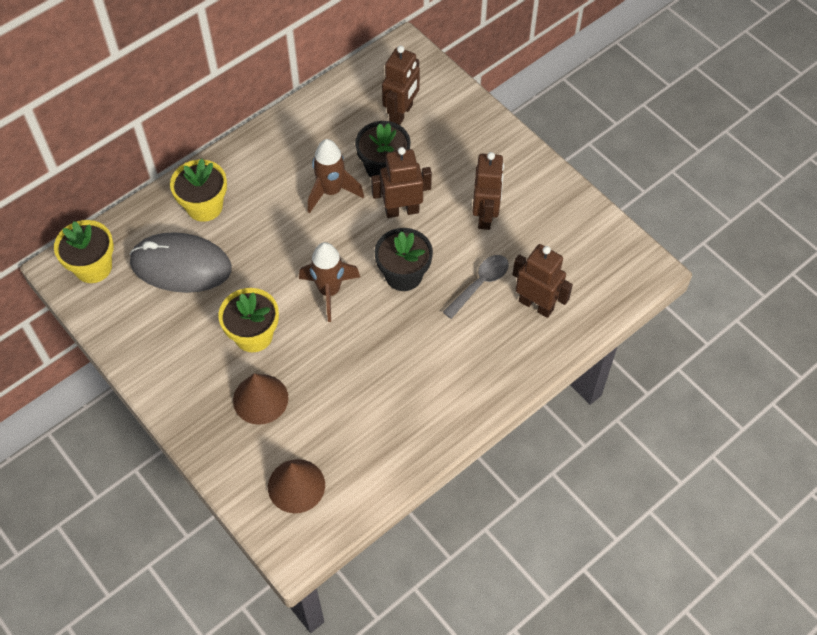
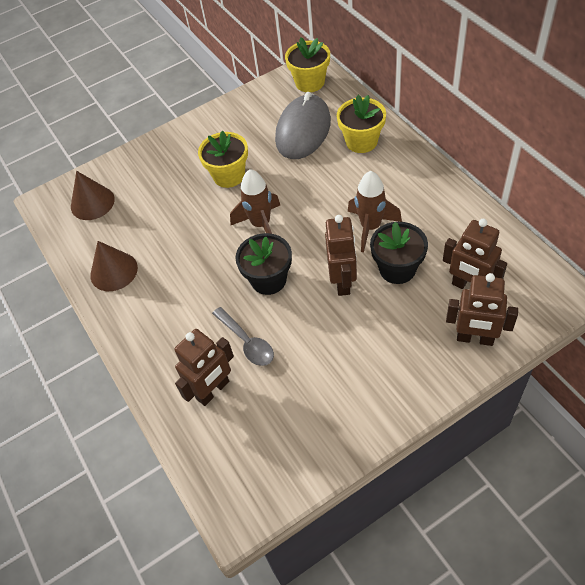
camera: 105 degrees right, 5 degrees down
(260, 399) = (171, 181): brown cone -> brown cone (114, 271)
(485, 216) = (328, 354): brown robot -> brown robot (475, 338)

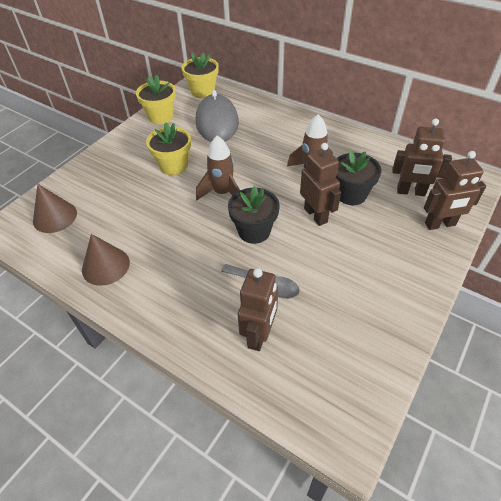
camera: 30 degrees left, 5 degrees down
(361, 141) = (267, 119): yellow flower pot -> yellow flower pot (161, 116)

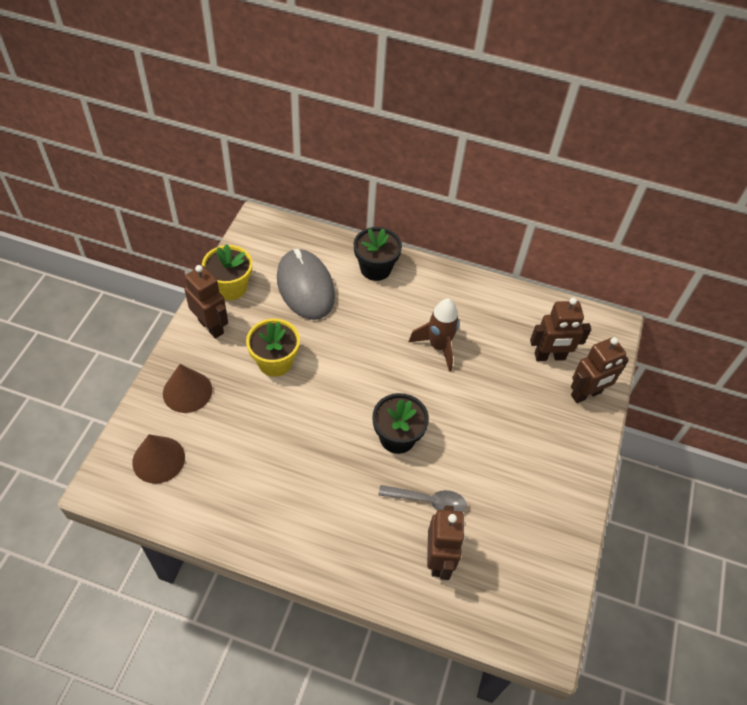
camera: 20 degrees left, 5 degrees up
(105, 266) = (248, 513): brown cone -> brown cone (187, 391)
(203, 91) = (270, 238): yellow flower pot -> none
(222, 193) = (346, 392): brown rocket -> none
(316, 215) = (457, 404): brown robot -> brown robot (211, 326)
(351, 194) = (488, 370): black flower pot -> black flower pot (375, 268)

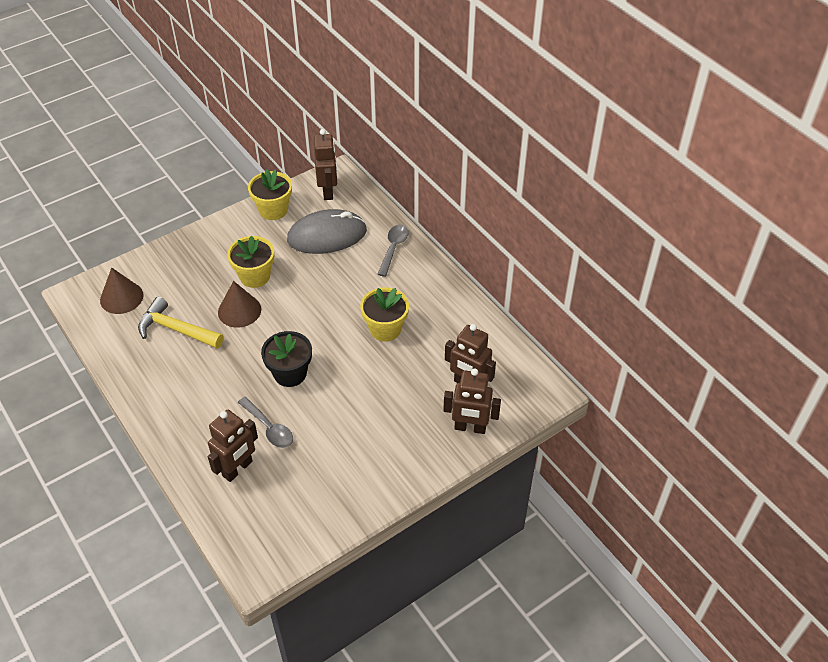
camera: 40 degrees right, 5 degrees down
(187, 391) = (179, 264): brown cone -> brown cone (239, 310)
(211, 326) = (235, 230): brown robot -> brown robot (328, 191)
(248, 459) = (176, 329): none -> yellow hammer
(305, 287) = (327, 235): grey mouse -> grey mouse turned 60 degrees clockwise
(375, 268) = (393, 248): black flower pot -> grey spoon
(438, 346) = (385, 329): brown rocket -> yellow flower pot

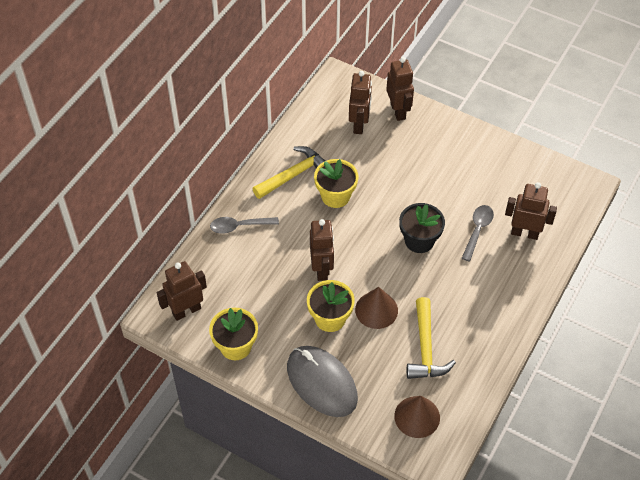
camera: 115 degrees left, 5 degrees up
(308, 289) = (322, 269): none -> brown robot
(327, 235) = (248, 284): grey mouse -> grey mouse (322, 382)
(431, 307) = (294, 174): none -> yellow hammer

